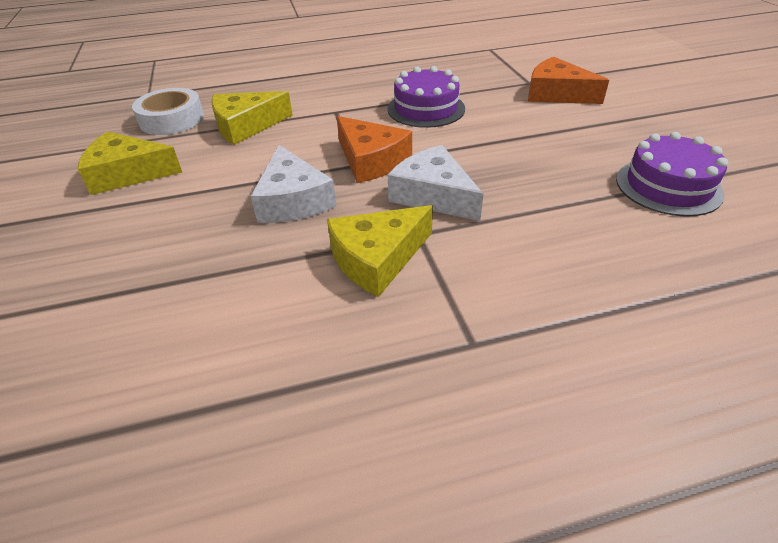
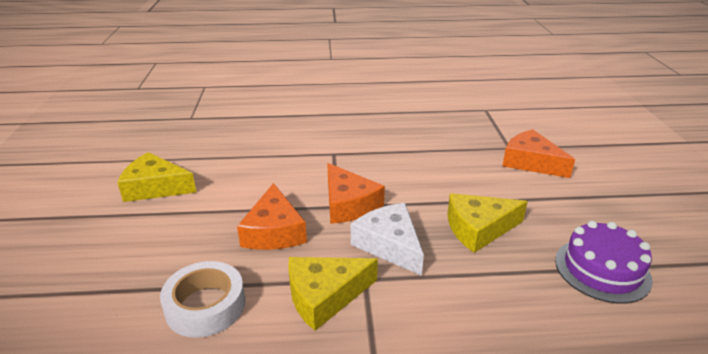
camera: 10 degrees right, 10 degrees down
(172, 119) = (202, 143): white tape -> white tape (205, 306)
(246, 126) = (258, 157): yellow cheese -> yellow cheese (478, 229)
(293, 200) = (274, 231): white cheese -> orange cheese
(426, 109) = (410, 161): purple cake -> none

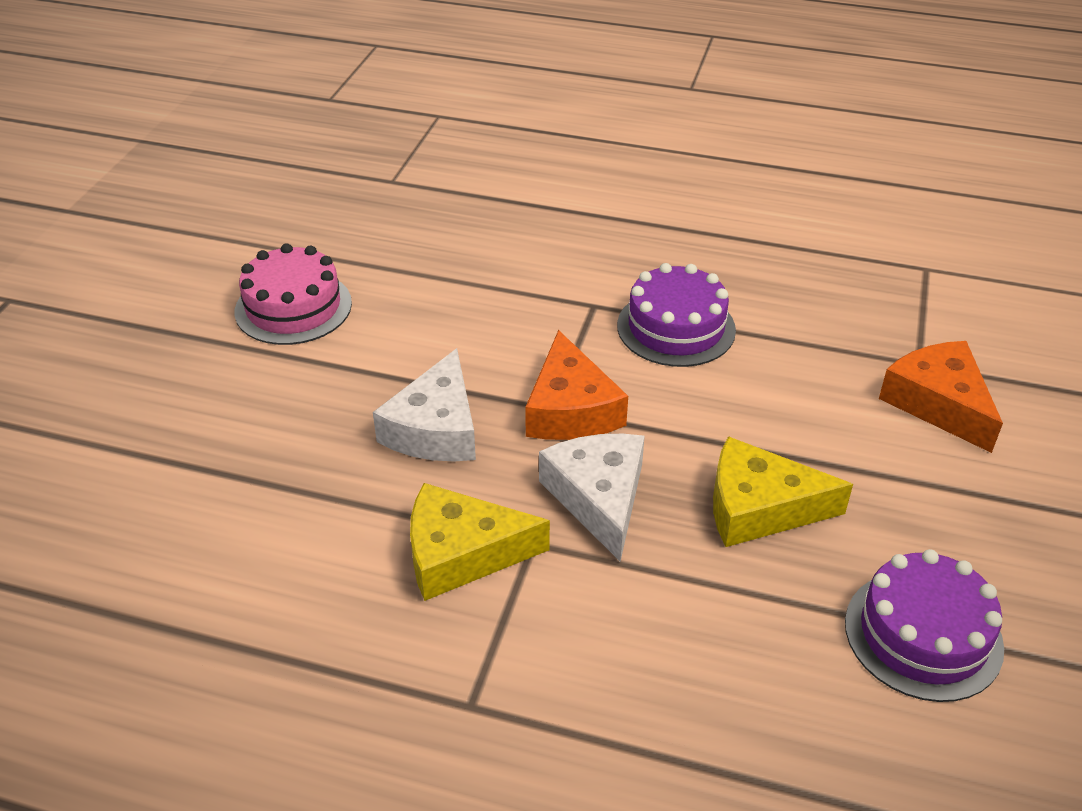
camera: 20 degrees right, 10 degrees up
(155, 187) = (293, 307): yellow cheese -> pink cake
(205, 306) = (296, 521): white tape -> none
(274, 231) = (435, 428): orange cheese -> white cheese
(383, 155) = (676, 327): none -> purple cake

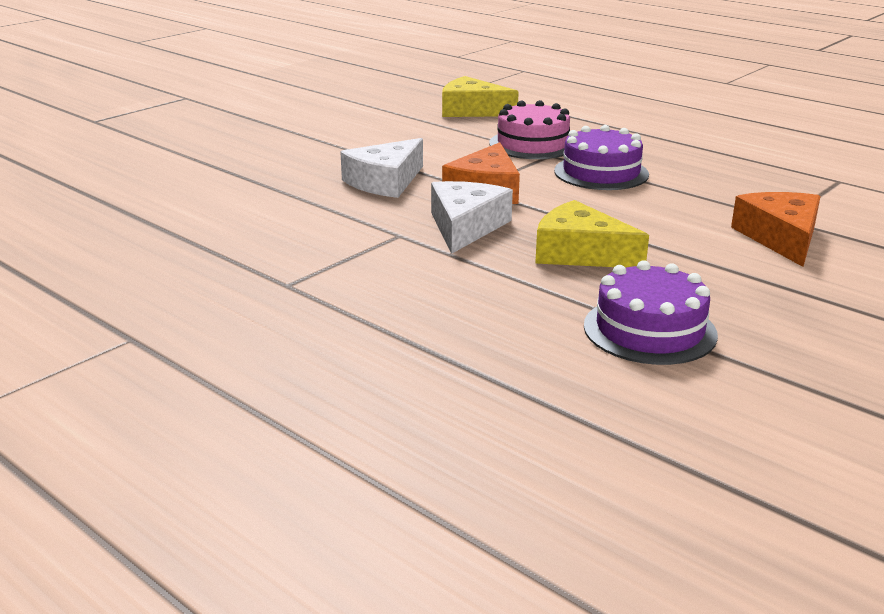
camera: 25 degrees right, 15 degrees down
(293, 307) = (346, 125): pink cake -> pink cake (532, 144)
(461, 553) = (348, 229): yellow cheese -> yellow cheese (472, 110)

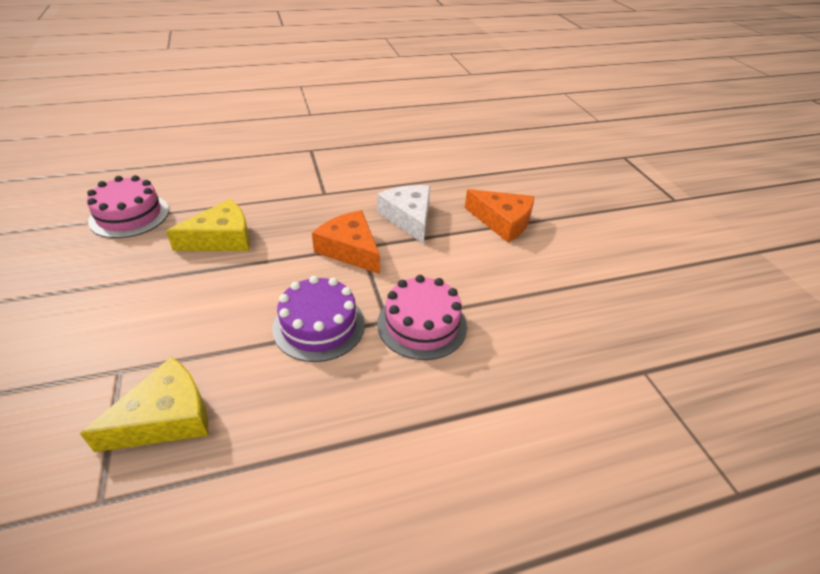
camera: 120 degrees right, 15 degrees up
(465, 227) = (306, 217): white cheese -> none
(472, 110) = (555, 337): yellow cheese -> yellow cheese (166, 417)
(649, 330) = (129, 215): purple cake -> pink cake
(781, 238) = (106, 340): orange cheese -> orange cheese (502, 222)

